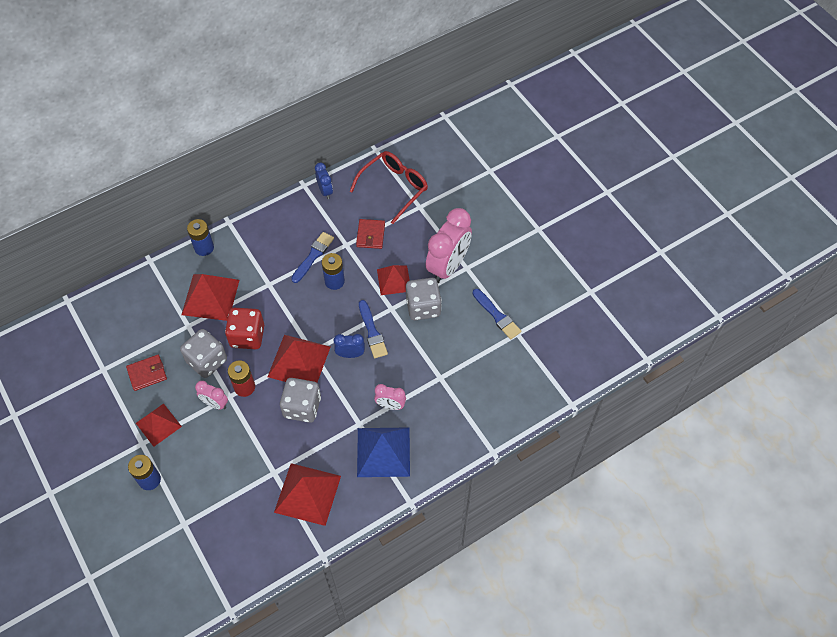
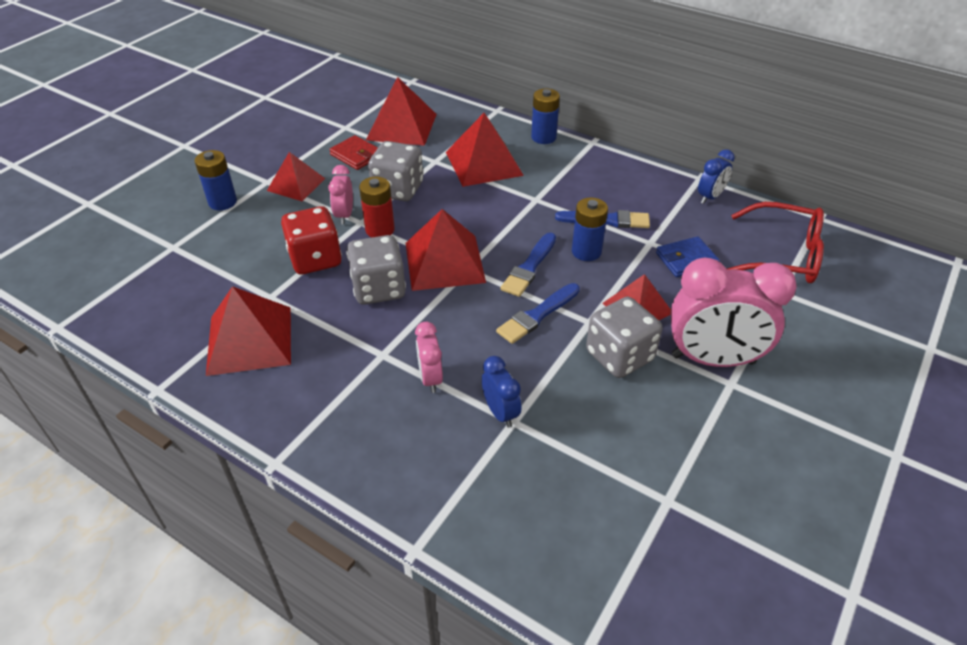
camera: 65 degrees right, 15 degrees down
(129, 331) = (401, 127): none -> red pyramid
(247, 336) = (451, 208): red dice -> red dice (315, 259)
(350, 354) = (487, 306): blue clock -> blue clock (500, 412)
(370, 235) = (686, 259): red wallet -> blue wallet
(383, 451) = (349, 398): blue pyramid -> none
(497, 315) = (679, 457): blue brush -> blue brush (529, 267)

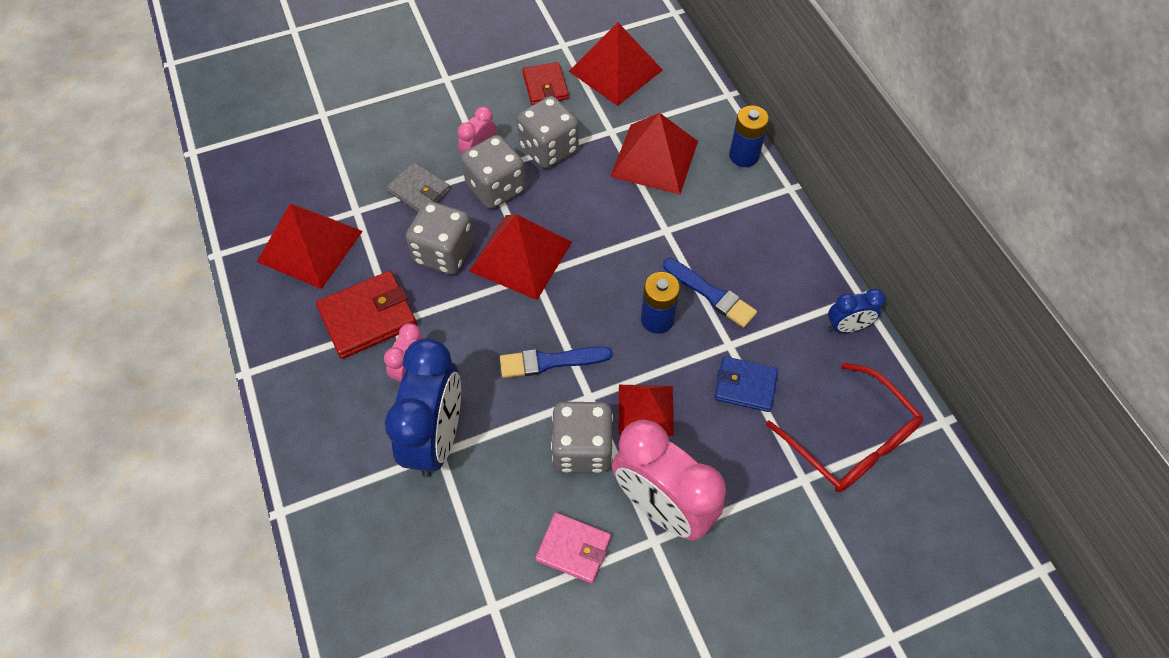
camera: 35 degrees right, 15 degrees up
(222, 202) = (393, 84): blue battery -> none
(296, 184) = (467, 95): red pyramid -> none
(315, 259) = (419, 191): red dice -> grey wallet
(355, 362) = (368, 317): none -> red wallet
(380, 230) = (496, 188): red battery -> grey dice
(500, 412) = (437, 438): blue clock -> blue clock, size x2.04
(529, 267) = (589, 306): blue brush -> none
(683, 423) = (573, 549): none -> pink wallet

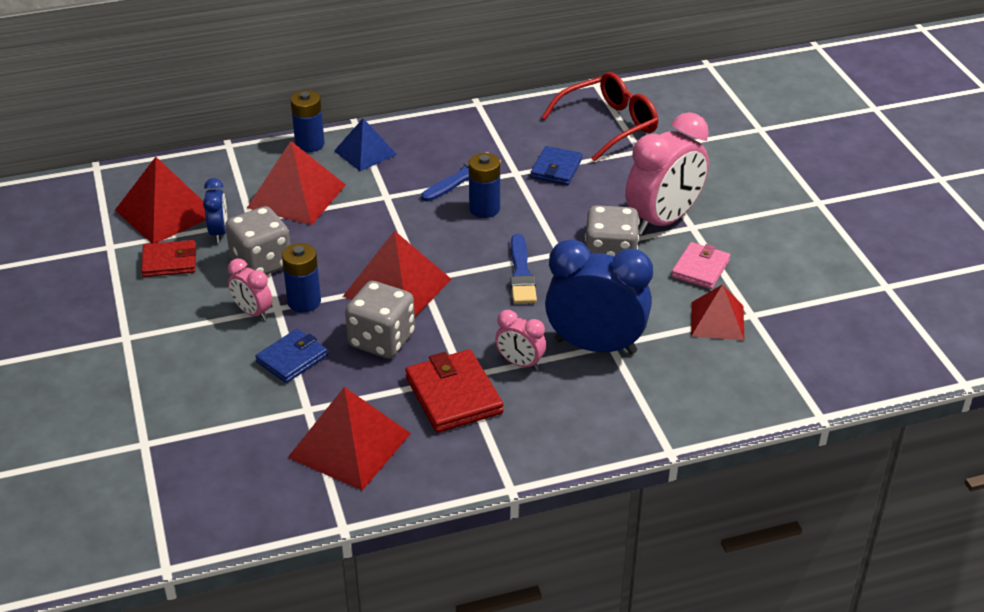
camera: 85 degrees left, 20 degrees down
(419, 191) = (292, 359): grey wallet -> blue wallet
(496, 188) = (304, 302): grey dice -> blue battery
(646, 409) = (574, 222): red pyramid -> red pyramid (717, 321)
(739, 203) = (365, 152): none -> blue pyramid
(846, 327) = (506, 113): blue clock -> blue clock (219, 232)

